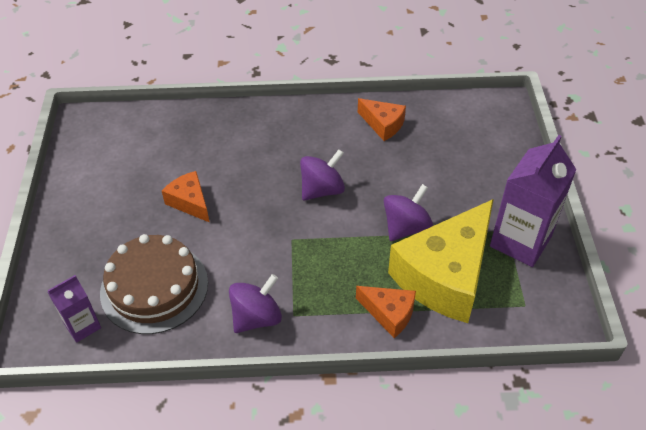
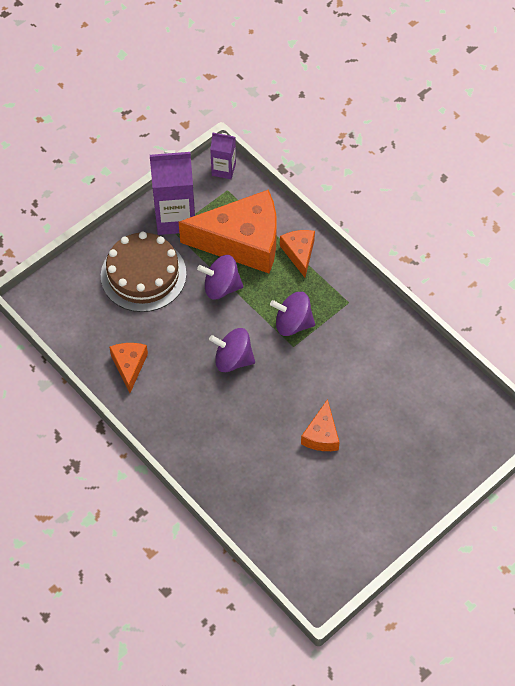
camera: 130 degrees left, 10 degrees up
(82, 326) = (469, 410): purple carton -> purple carton (223, 169)
(154, 287) = (405, 395): brown cake -> brown cake (143, 275)
(256, 317) = (369, 320): purple spinning top -> purple spinning top (292, 323)
(445, 275) = (242, 242): yellow cheese -> orange cheese

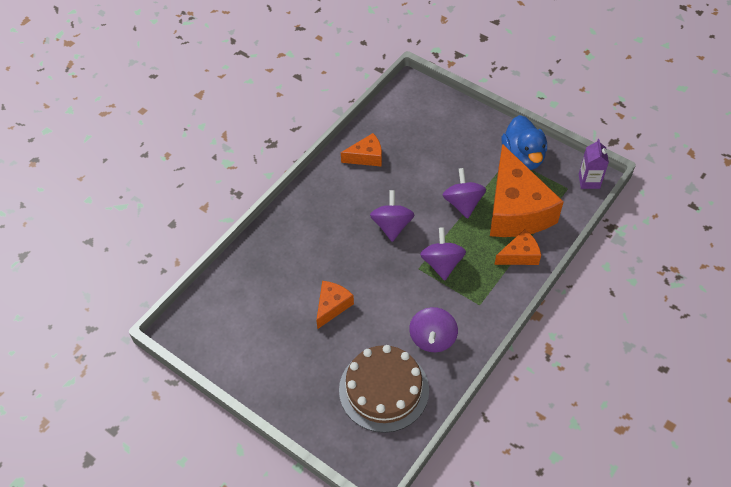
camera: 80 degrees right, 5 degrees down
(143, 275) = (457, 147): brown cake -> brown cake (384, 389)
(175, 218) = (523, 157): purple carton -> blue duck
(321, 435) = (332, 306): orange cheese -> orange cheese turned 120 degrees clockwise
(379, 351) = (432, 338): none -> purple spinning top

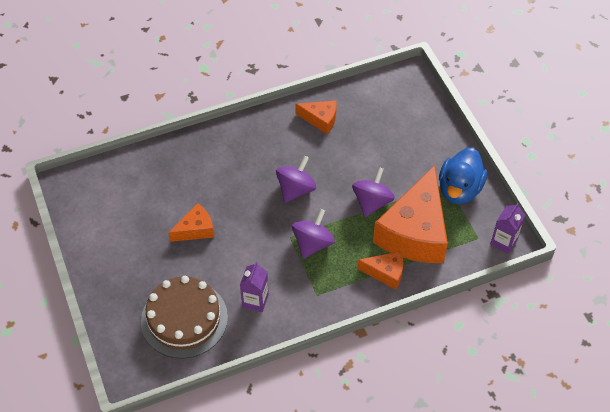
camera: 30 degrees right, 0 degrees up
(432, 338) = (255, 301): purple spinning top -> purple carton

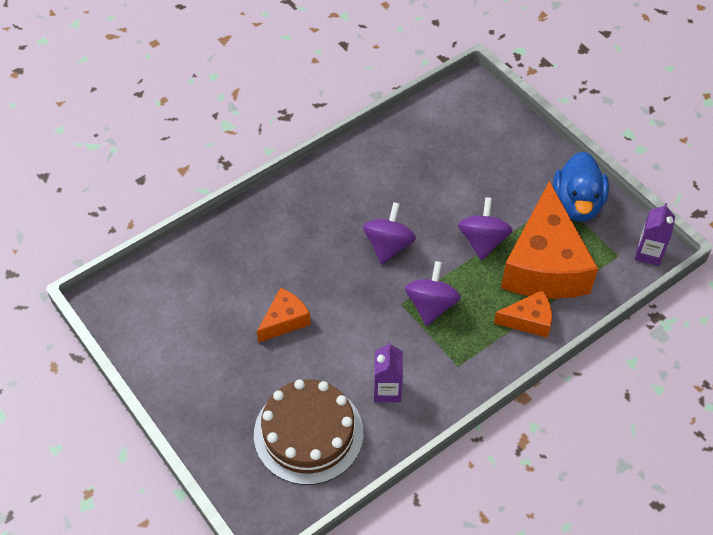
camera: 15 degrees left, 0 degrees up
(320, 119) = (388, 157): orange cheese -> none

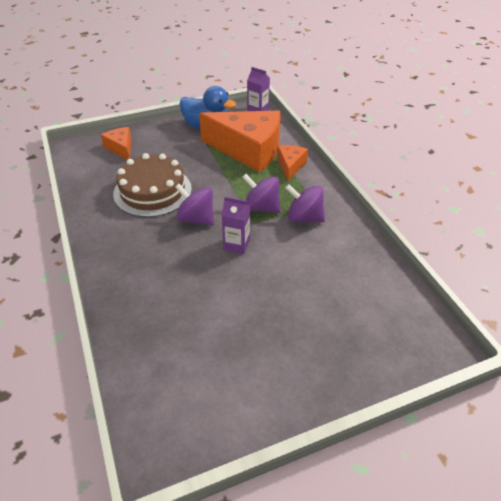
camera: 75 degrees left, 10 degrees down
(285, 320) = (244, 297): orange cheese -> orange cheese (121, 148)
(308, 433) = (362, 302): brown cake -> brown cake (152, 191)
(387, 390) = (330, 246): purple carton -> purple carton (236, 245)
(482, 241) = (216, 171): purple spinning top -> purple spinning top (304, 217)

